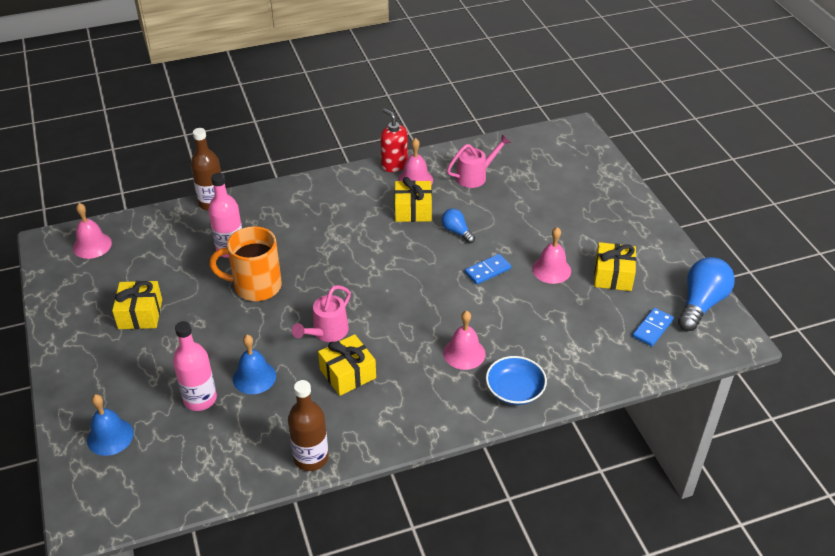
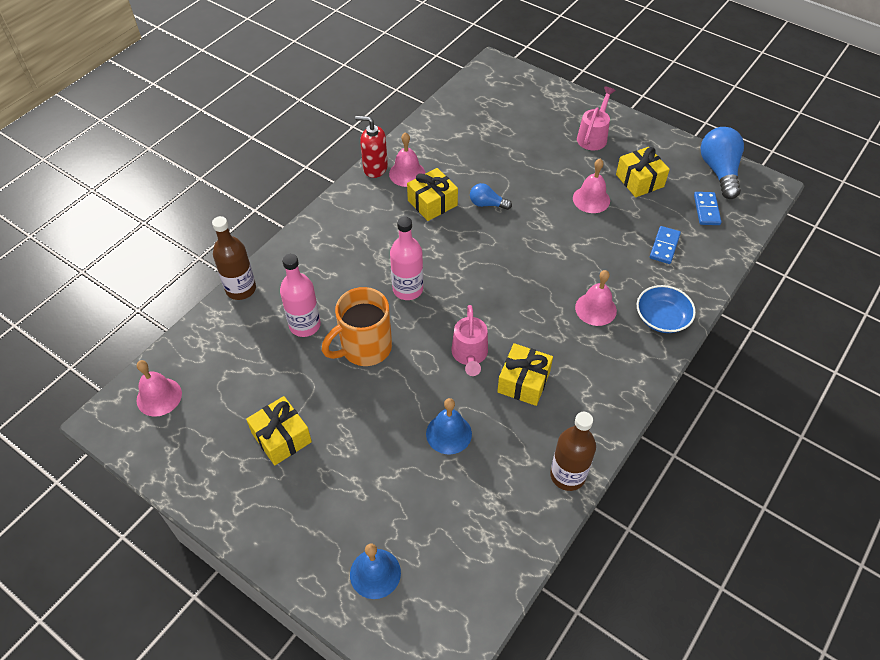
camera: 35 degrees left, 10 degrees up
(200, 399) = (421, 484): pink bottle -> pink bottle (408, 289)
(475, 176) = (454, 146): pink watering can -> pink watering can (593, 136)
(487, 271) = (544, 226): blue domino -> blue domino (664, 246)

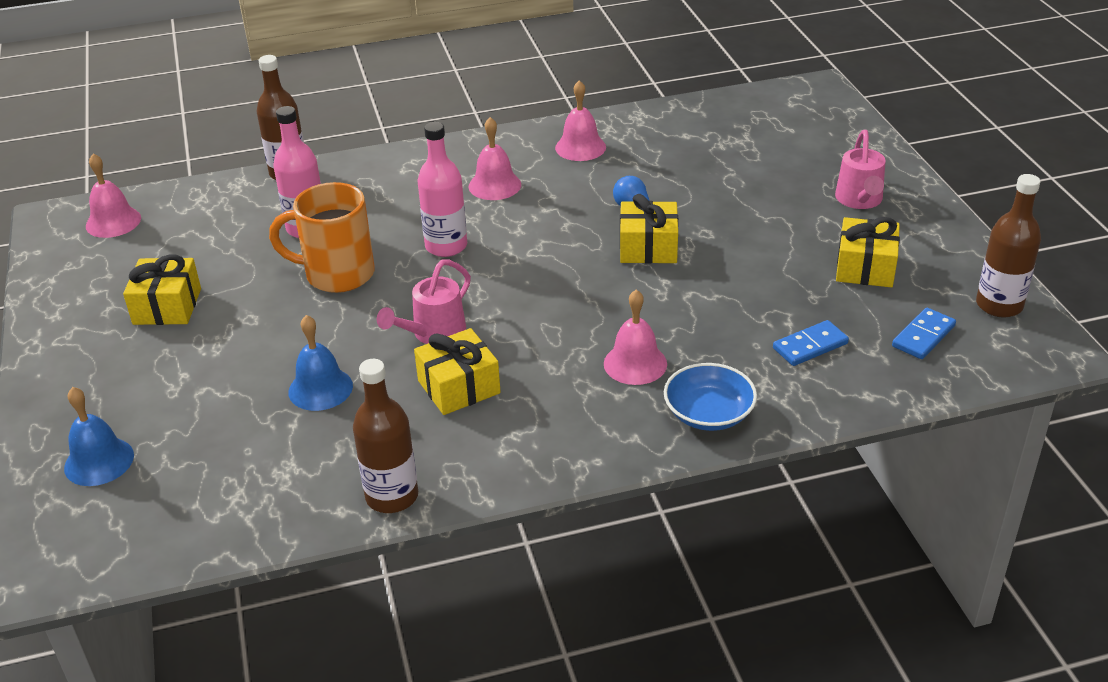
camera: 40 degrees right, 15 degrees down
(375, 168) = (551, 129): red soap dispenser -> none
(432, 203) = (574, 184): yellow gift -> yellow gift (648, 247)
(591, 199) = (773, 259): pink bell -> pink bell (494, 185)
(593, 136) = (859, 200): pink watering can -> pink watering can turned 120 degrees clockwise
(719, 171) = (999, 305): blue light bulb -> brown bottle

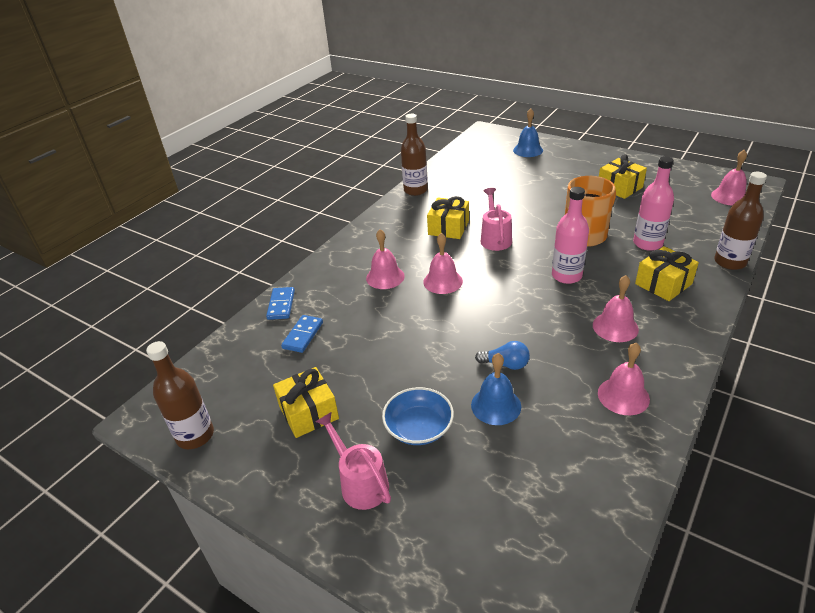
camera: 140 degrees right, 0 degrees up
(320, 388) = (500, 199): blue bell -> blue bell (496, 405)
(577, 316) = (443, 281): none -> pink bell
(648, 247) = (461, 342): yellow gift -> yellow gift (663, 284)
(708, 413) = (325, 276): blue bowl -> blue bowl (419, 427)
(923, 336) = (238, 380): blue domino -> blue domino (281, 305)

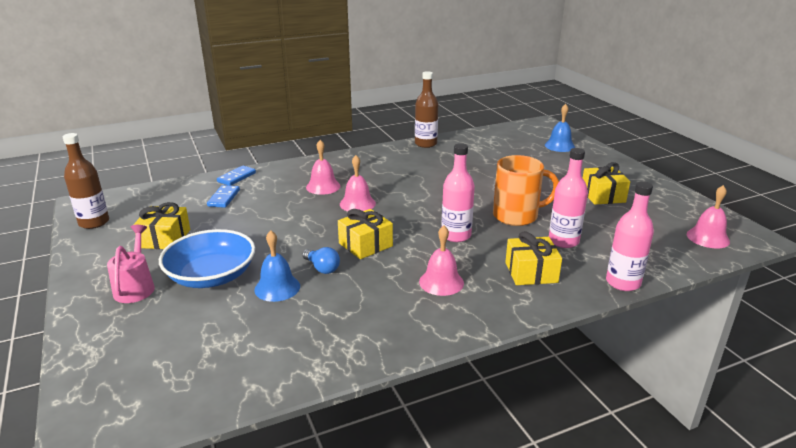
camera: 30 degrees right, 10 degrees down
(303, 335) = (223, 198): blue domino -> blue domino turned 45 degrees counterclockwise
(419, 427) = (211, 276): blue bowl -> blue bowl, size x1.50
(448, 228) = (413, 174): yellow gift -> yellow gift (365, 245)
(495, 238) = (438, 192): pink watering can -> none
(623, 396) = (375, 325): pink bell -> none
(730, 262) = (623, 283): brown bottle -> pink bottle

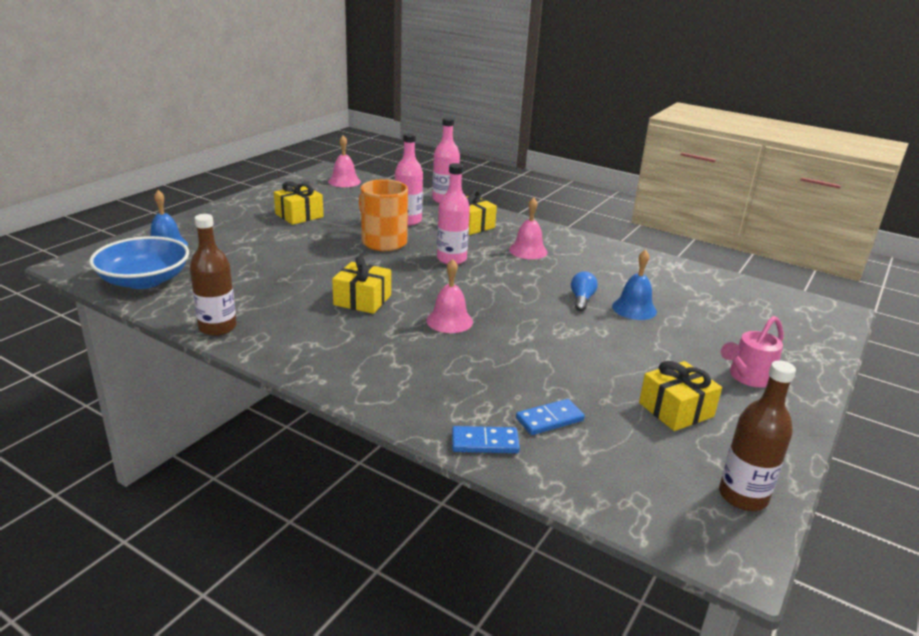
camera: 125 degrees left, 0 degrees up
(211, 276) = (672, 346): blue bowl -> blue bowl (144, 280)
(323, 186) = (433, 357): pink bell -> none
(365, 245) = (520, 292): yellow gift -> yellow gift (362, 300)

